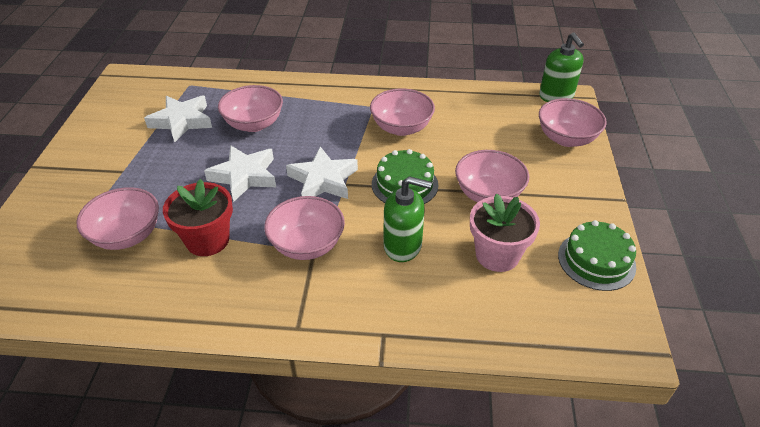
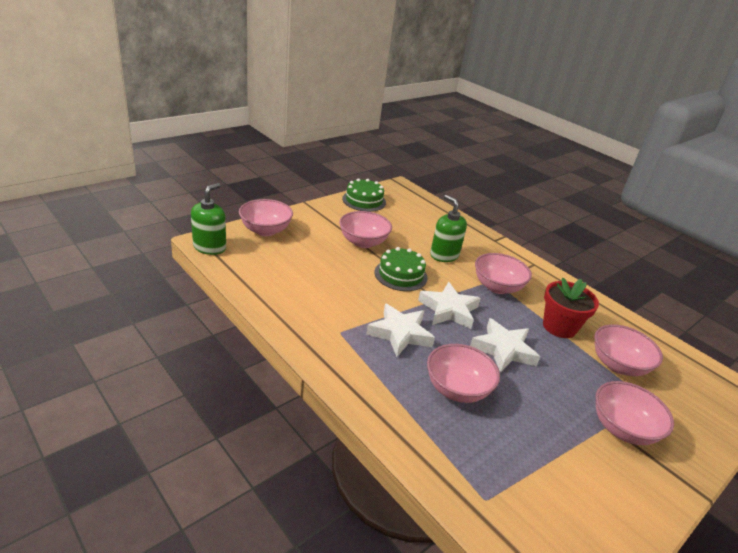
camera: 140 degrees left, 10 degrees down
(182, 121) = (525, 445): white star -> white star (400, 334)
(401, 128) = (347, 303): pink bowl -> pink bowl (622, 429)
(497, 255) = (403, 226): pink flower pot -> none

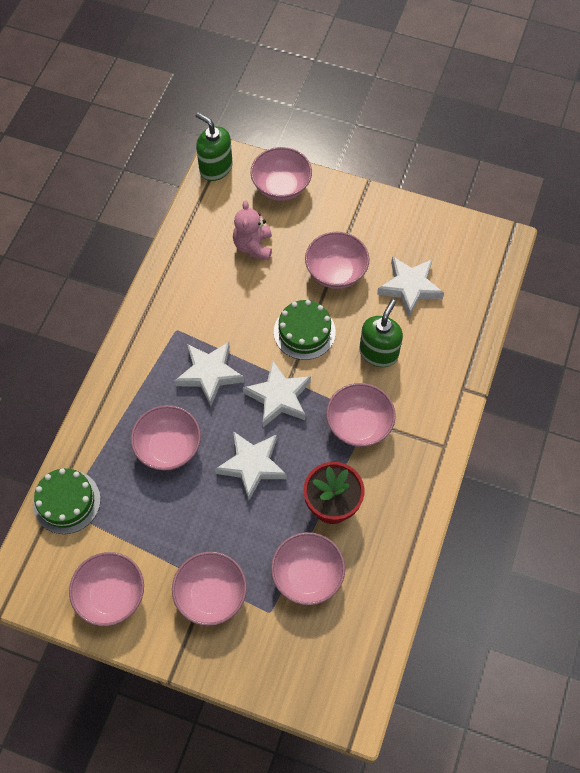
camera: 65 degrees right, 30 degrees up
(210, 247) = (215, 168): green soap dispenser -> green soap dispenser turned 135 degrees counterclockwise
(302, 263) = (253, 246): none -> pink teddy bear
(364, 200) = (427, 227): green cake -> green cake (66, 501)
(403, 224) = (410, 287): none -> white star
(605, 505) = (111, 595): none -> pink bowl

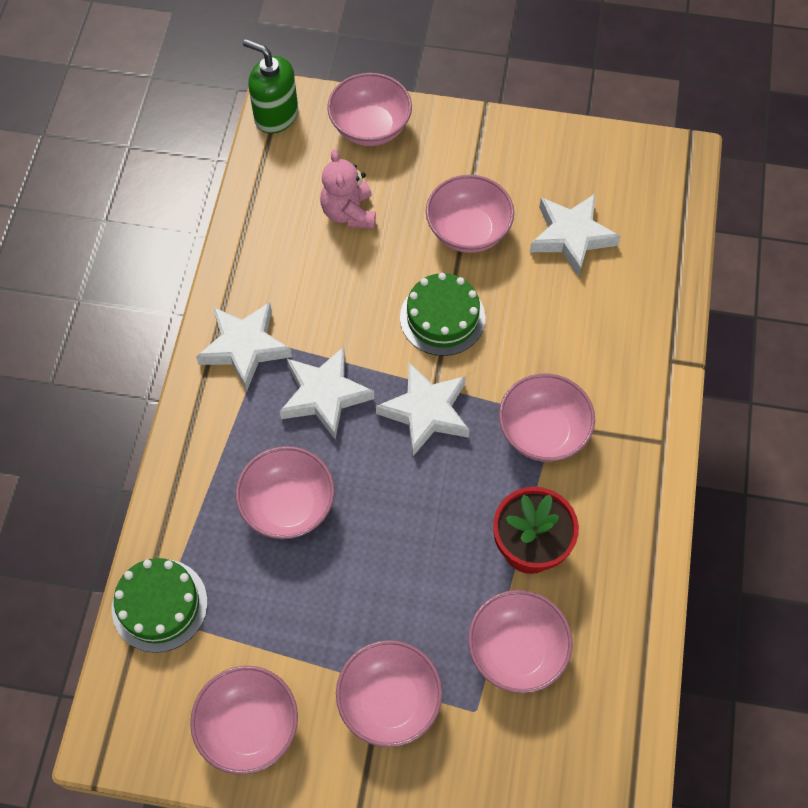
camera: 10 degrees left, 0 degrees up
(252, 465) = (409, 511): white star -> white star (245, 347)
(378, 353) = (548, 330): green soap dispenser -> none

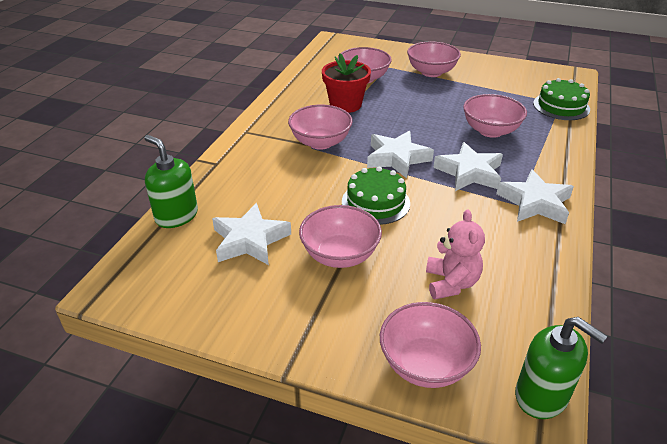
camera: 170 degrees left, 25 degrees down
(249, 727) = (502, 72): pink bowl -> none
(671, 259) = (176, 216): none -> green soap dispenser

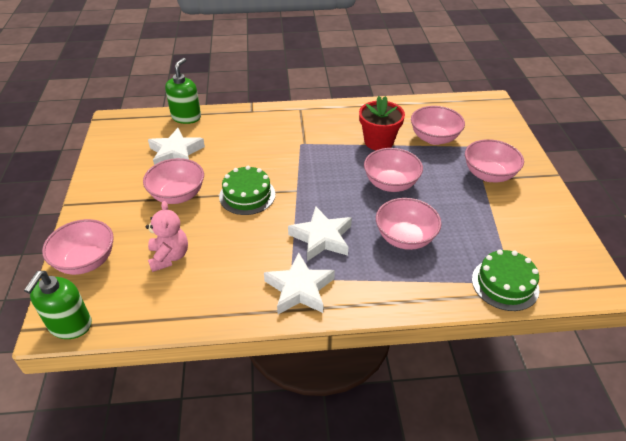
camera: 65 degrees right, 5 degrees up
(320, 142) = (310, 146): pink bowl -> pink bowl (391, 184)
(397, 158) = (315, 191): white star -> none
(451, 283) = (169, 257): pink teddy bear -> pink teddy bear turned 75 degrees counterclockwise

